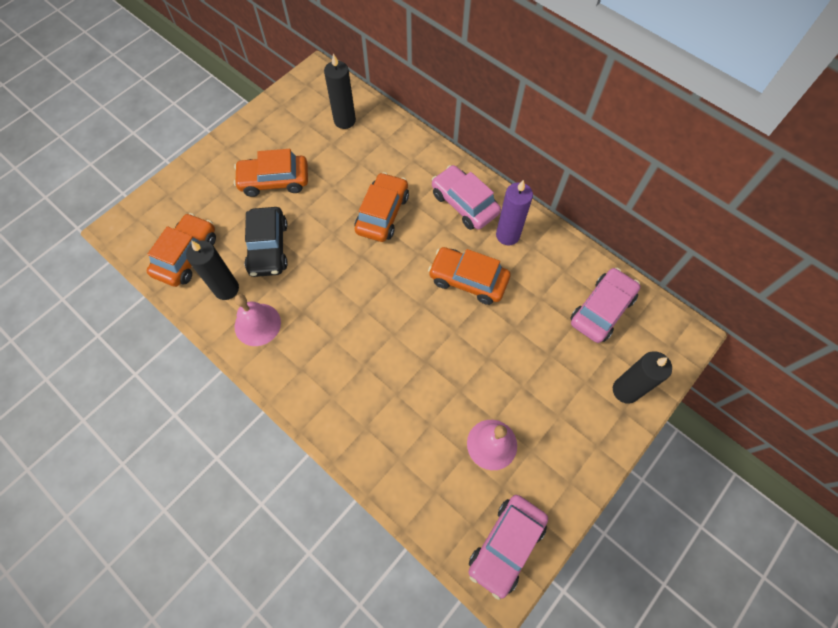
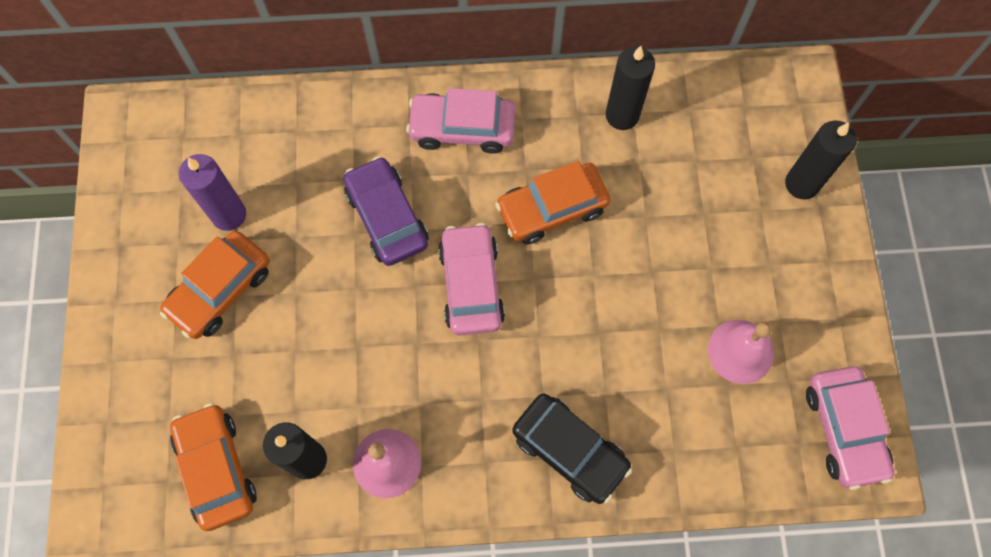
camera: 45 degrees left, 5 degrees up
(268, 248) = (302, 371): black car -> black car (569, 451)
(344, 120) = (223, 146): black candle -> black candle (622, 115)
(382, 213) = (387, 217): orange car -> purple car
(507, 235) = (541, 124): purple candle -> purple candle (229, 215)
(602, 310) = (706, 122): pink car -> pink car (471, 285)

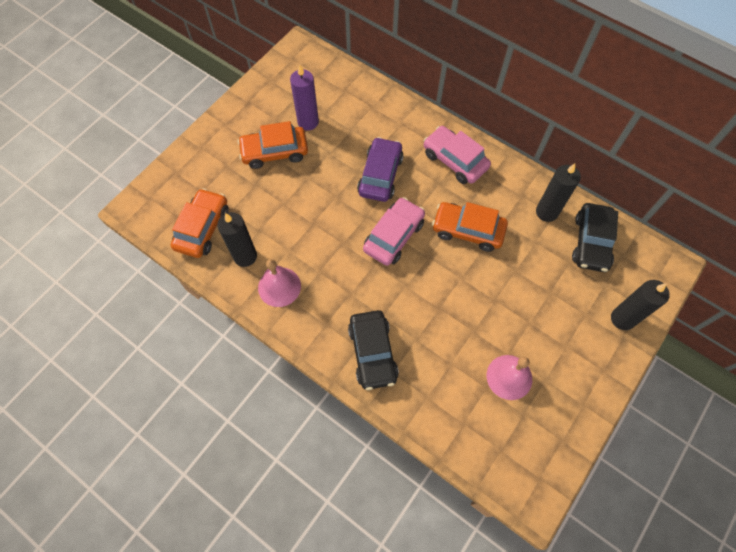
camera: 40 degrees right, 5 degrees down
(699, 116) = (591, 242): none -> black car
(844, 430) = (534, 465): pink car -> none

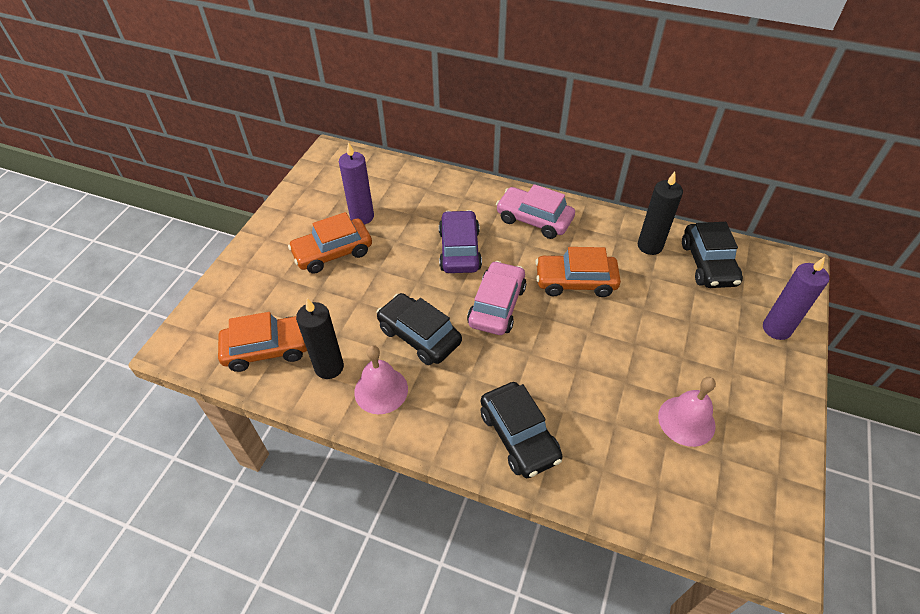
camera: 15 degrees left, 15 degrees down
(203, 228) = (268, 349): orange car -> orange car turned 75 degrees clockwise
(322, 247) = (419, 335): none -> black car
(622, 319) = (776, 329): black candle -> purple candle

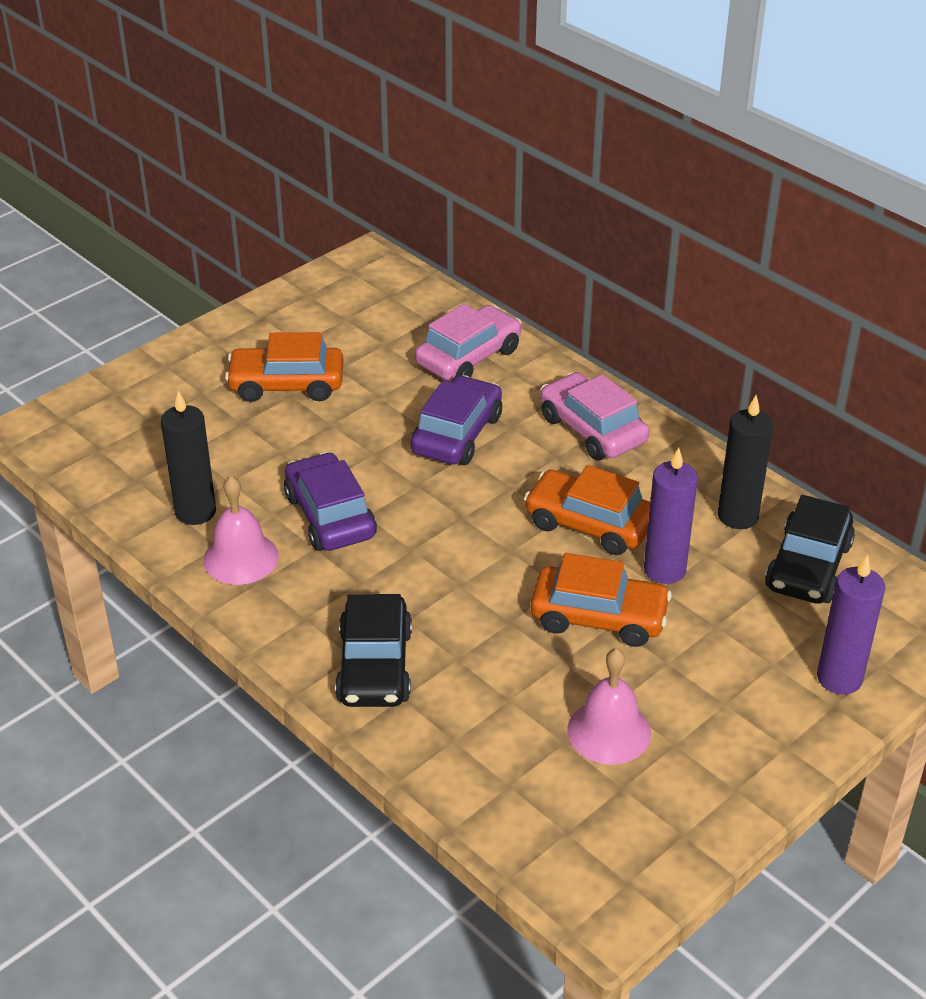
camera: 25 degrees right, 10 degrees down
(268, 349) = (136, 467): orange car -> orange car (599, 617)
(362, 217) = (354, 353): purple candle -> purple candle (664, 570)
(419, 335) = (330, 516): black car -> purple car
(497, 305) = (457, 516): pink car -> pink car (468, 357)

